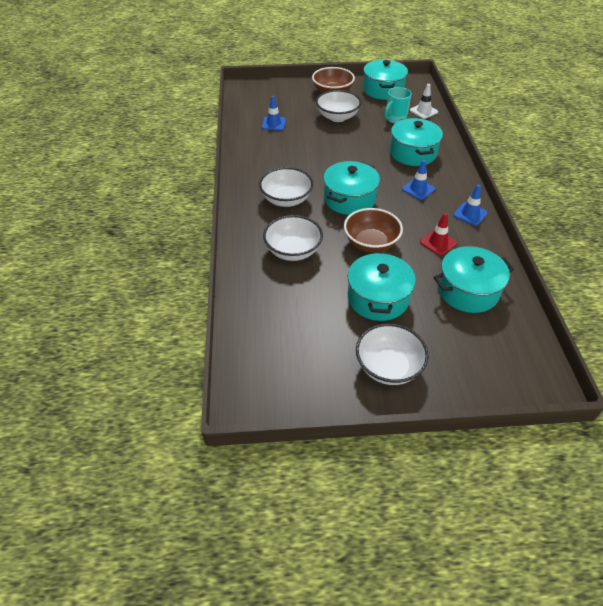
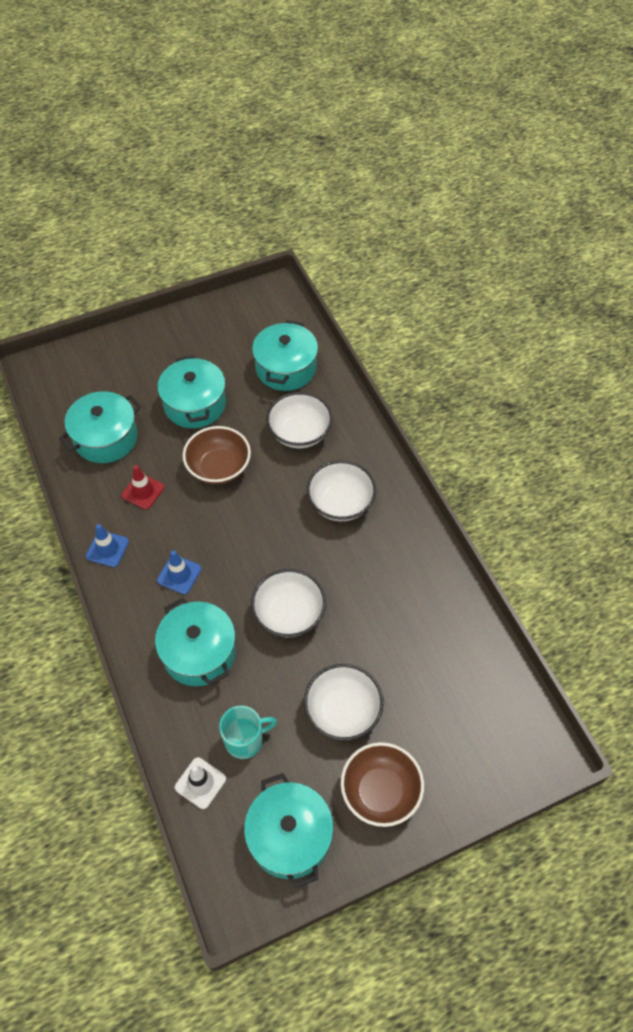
camera: 160 degrees right, 10 degrees up
(274, 123) = (435, 657): blue traffic cone -> none
(349, 199) = (263, 528): turquoise pot -> turquoise pot (286, 368)
(388, 367) = (171, 345): white bowl -> white bowl (289, 614)
(395, 119) = (245, 740): turquoise mug -> turquoise mug turned 45 degrees clockwise

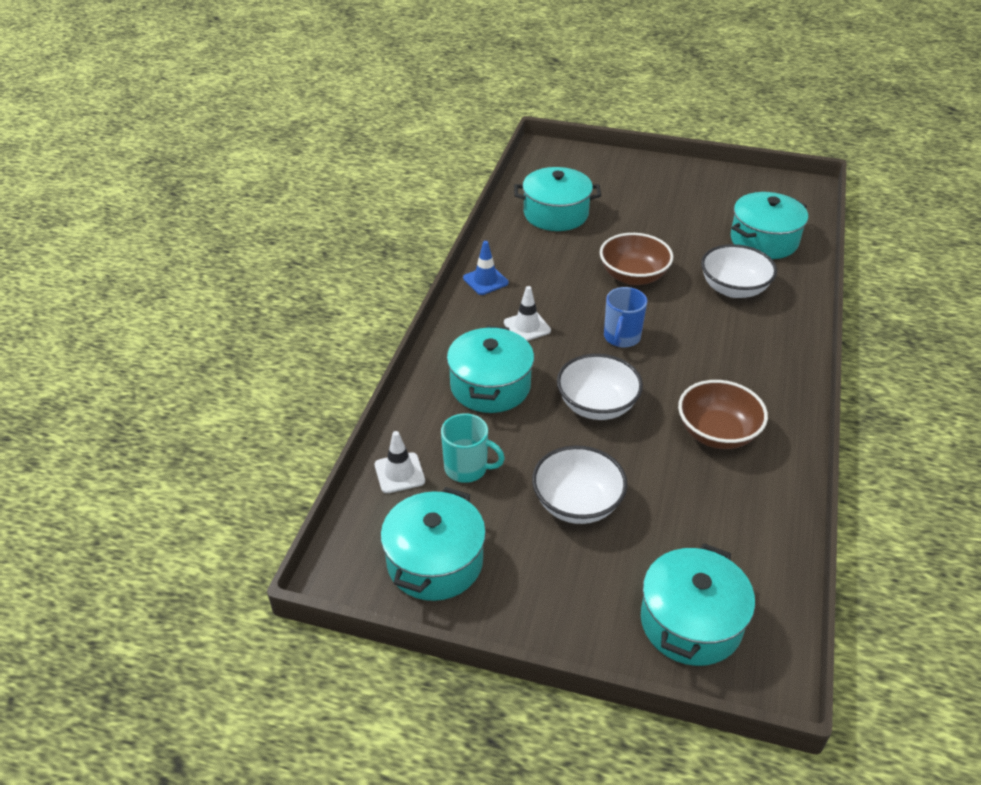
camera: 40 degrees right, 15 degrees down
(143, 491) = (552, 260): red traffic cone -> none
(179, 574) = (527, 327): blue traffic cone -> white traffic cone
(195, 404) = (653, 227): turquoise pot -> turquoise pot (690, 622)
(257, 536) = (621, 337): none -> blue mug
(340, 503) = (726, 355): white bowl -> none
(380, 791) = (553, 587): brown bowl -> brown bowl (717, 433)

